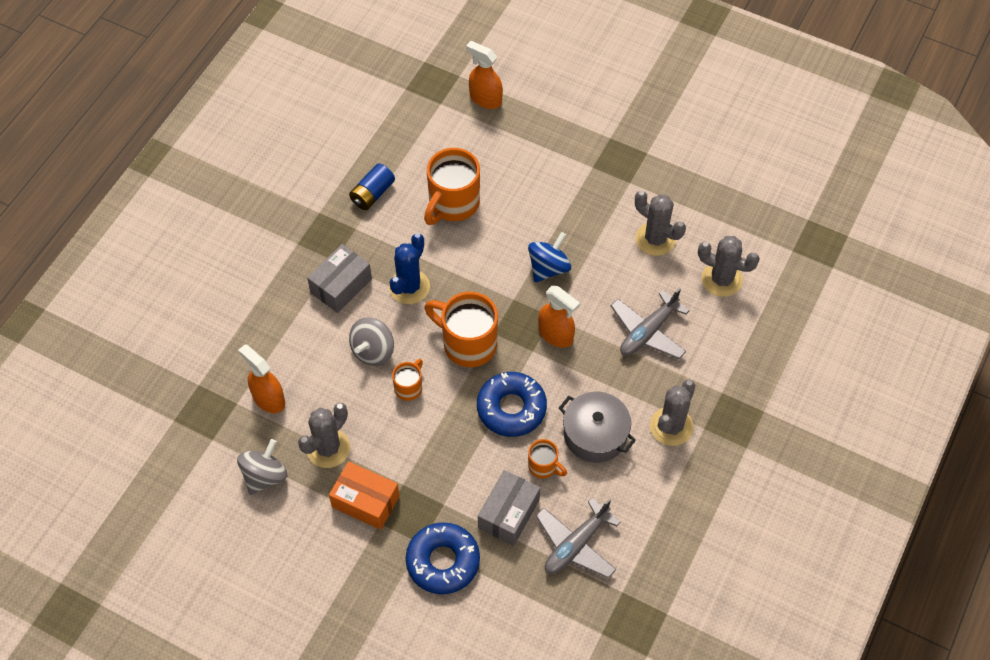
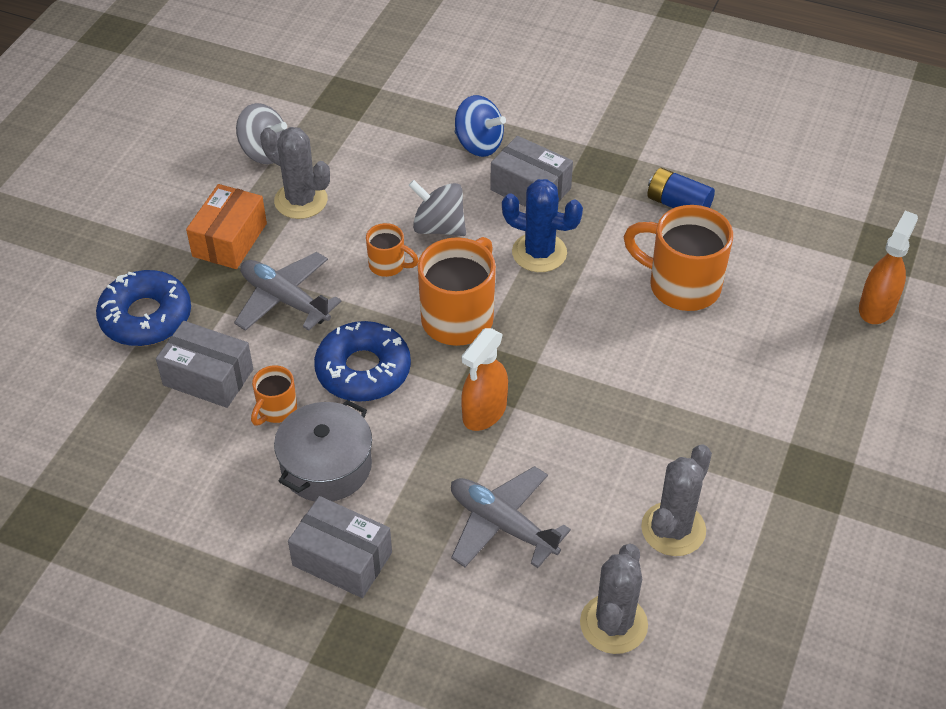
camera: 85 degrees right, 10 degrees down
(268, 399) = (365, 144): orange spray bottle -> none
(548, 268) = (595, 398): blue spinning top -> blue spinning top (478, 144)
(576, 545) = (160, 452): grey plane -> grey plane (285, 300)
(671, 426) = (342, 559): grey cactus -> grey box

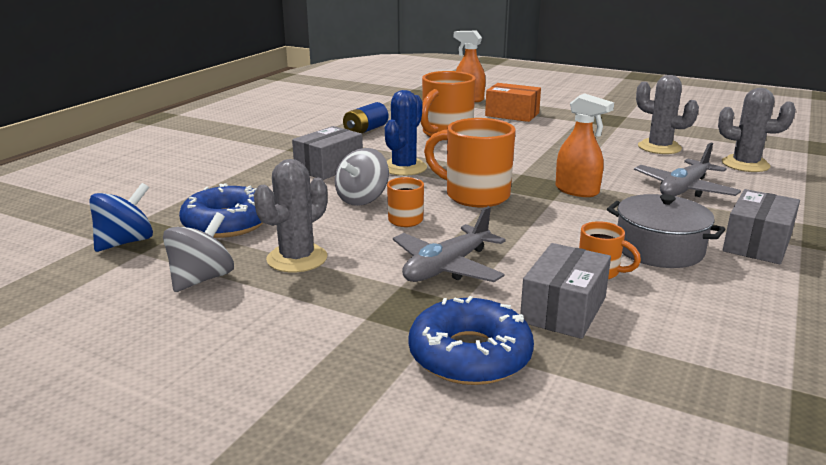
camera: 85 degrees left, 25 degrees down
(229, 240) = (345, 299): orange box -> orange box (512, 114)
(363, 370) = (540, 232): blue donut -> blue donut (227, 223)
(478, 144) = (261, 182): blue spinning top -> blue spinning top (125, 242)

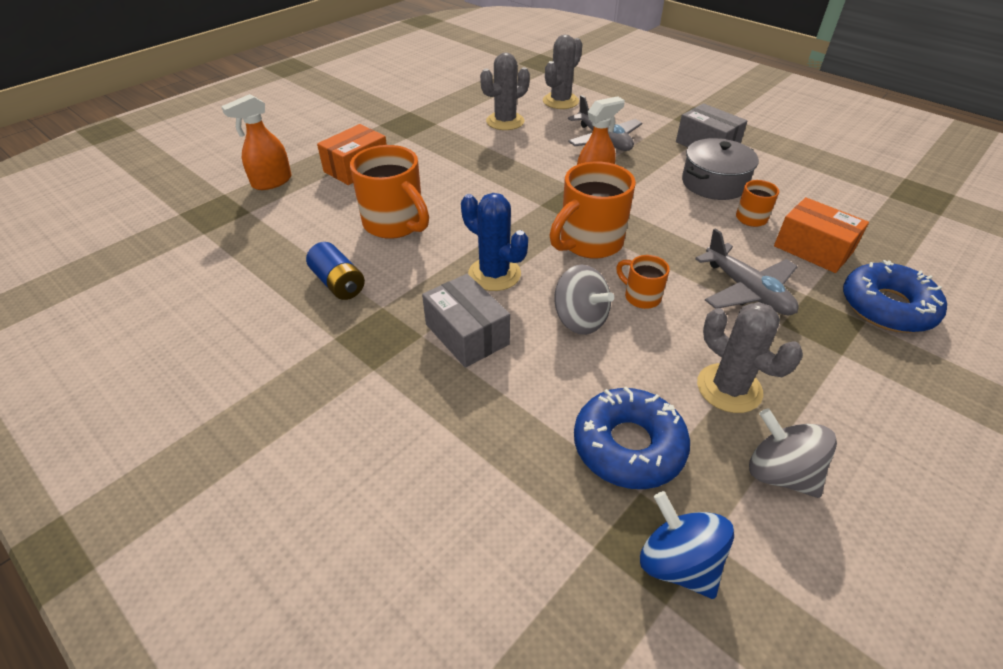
camera: 75 degrees left, 20 degrees up
(564, 310) = (813, 249): grey box -> orange box

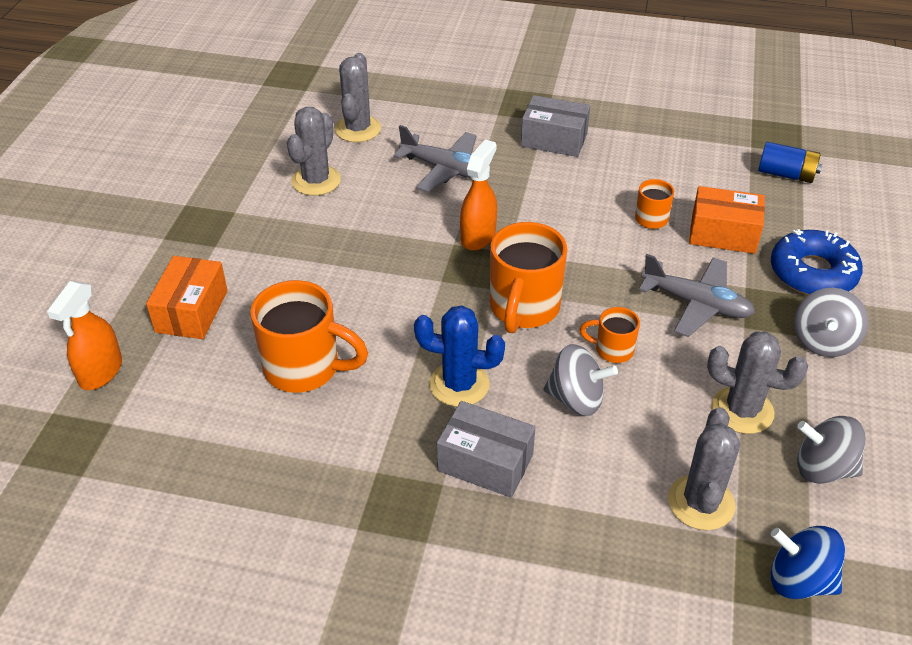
camera: 30 degrees left, 0 degrees up
(338, 283) = (305, 466): blue battery -> blue battery (786, 174)
(628, 446) = (701, 503): blue donut -> grey cactus
(714, 183) = (591, 188): grey pot -> none
(859, 365) = (823, 341): none -> grey spinning top

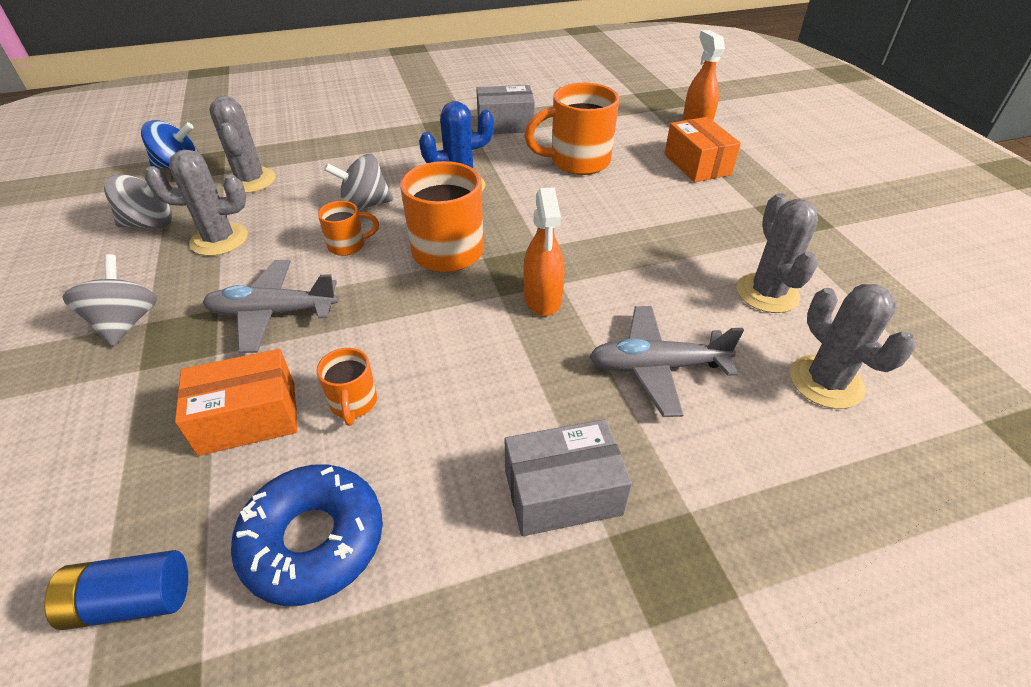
camera: 150 degrees right, 0 degrees up
(485, 463) = (411, 157): grey box -> grey box (505, 124)
(813, 273) = (121, 404): blue donut -> blue donut (313, 540)

